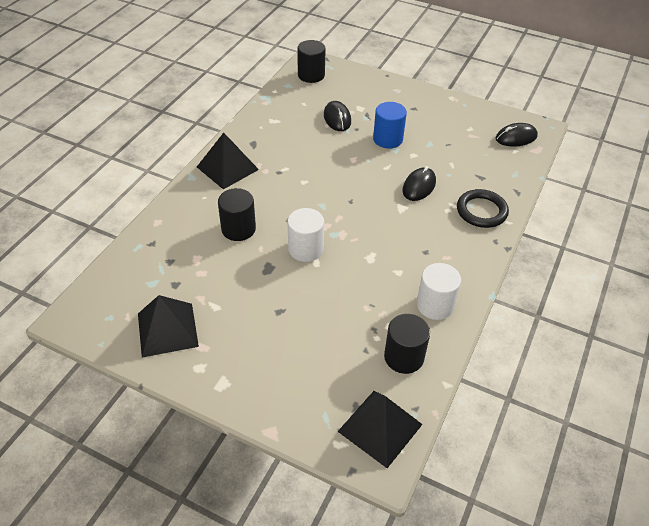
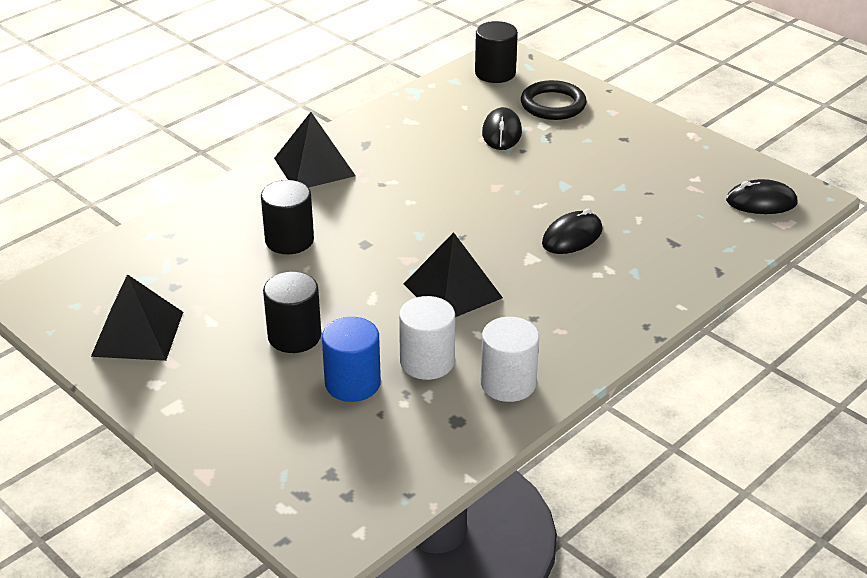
camera: 20 degrees right, 10 degrees down
(305, 249) = (366, 281): white cylinder -> white cylinder (427, 362)
(380, 427) = (348, 503): black pyramid -> black pyramid (453, 290)
(387, 139) = (561, 171): blue cylinder -> blue cylinder (352, 383)
(404, 357) = (427, 433): black cylinder -> black cylinder (294, 336)
(481, 211) = (647, 285): black ring -> black ring (553, 105)

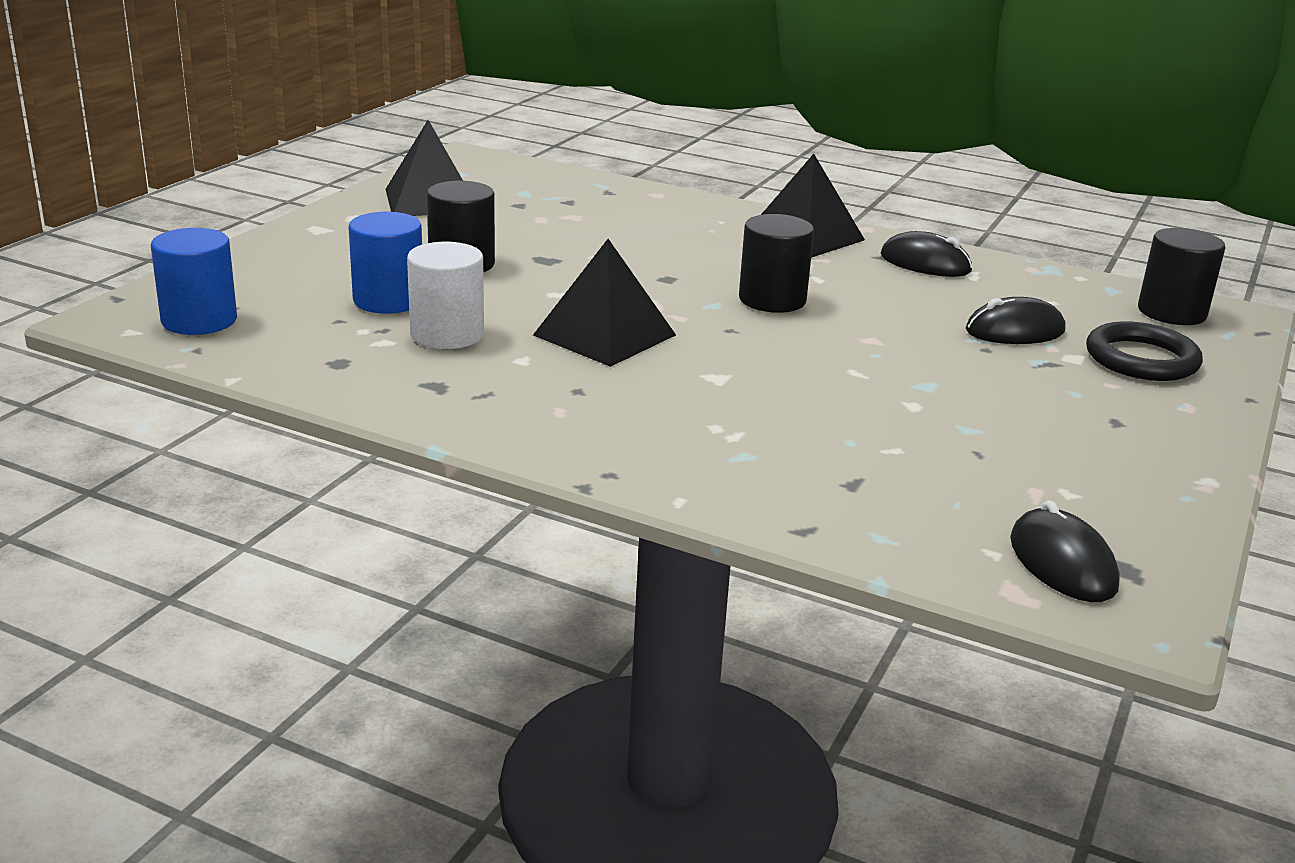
camera: 70 degrees right, 10 degrees down
(289, 240) = (642, 241): black cylinder -> black cylinder (772, 300)
(353, 490) = (199, 320): none -> blue cylinder
(508, 383) = (424, 386): white cylinder -> none
(572, 237) = (794, 401): black mouse -> black mouse (925, 263)

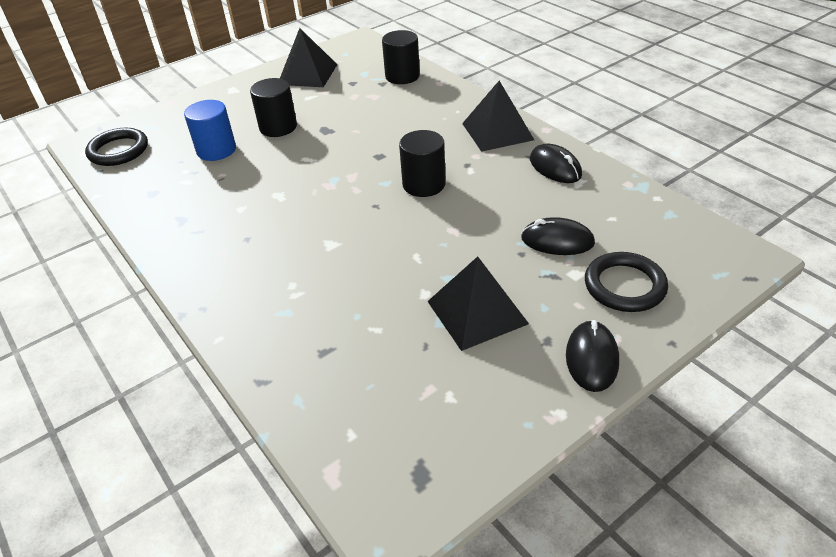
camera: 30 degrees right, 15 degrees up
(199, 320) = (118, 151): blue cylinder -> black ring
(447, 334) = (221, 182): white cylinder -> none
(604, 335) = (301, 197): black pyramid -> black pyramid (477, 312)
(1062, 563) = (384, 457): black mouse -> black mouse (592, 358)
(1171, 312) = (694, 244): black cylinder -> black cylinder (402, 76)

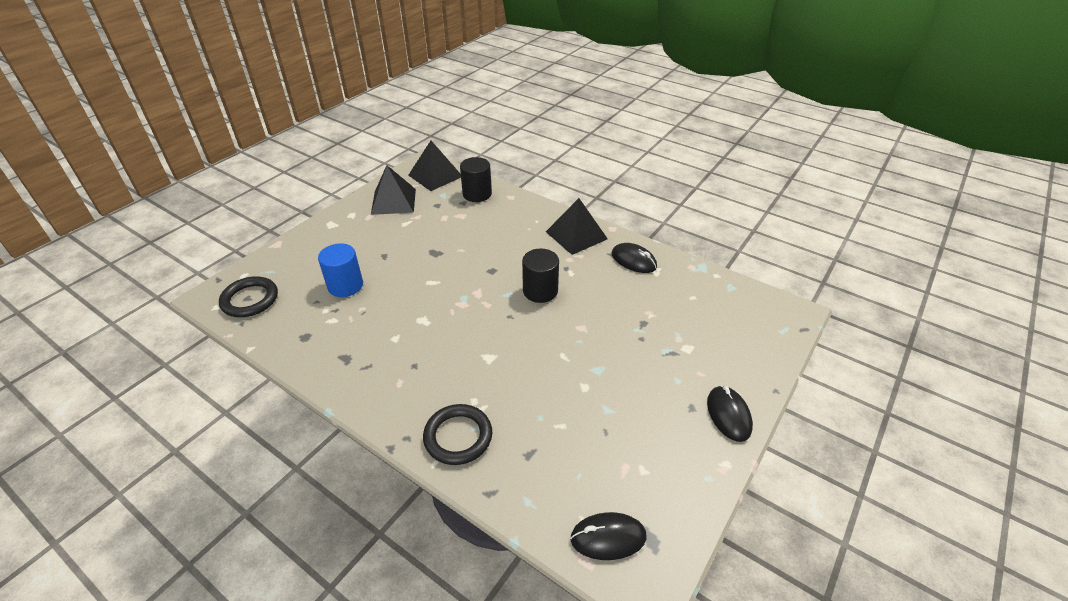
camera: 20 degrees left, 0 degrees up
(278, 127) = (391, 256): black cylinder -> none
(477, 312) = (631, 395): black pyramid -> black pyramid (435, 176)
(557, 241) = (662, 323): black mouse -> black mouse (608, 537)
(624, 286) = (725, 351): black ring -> black ring (458, 437)

